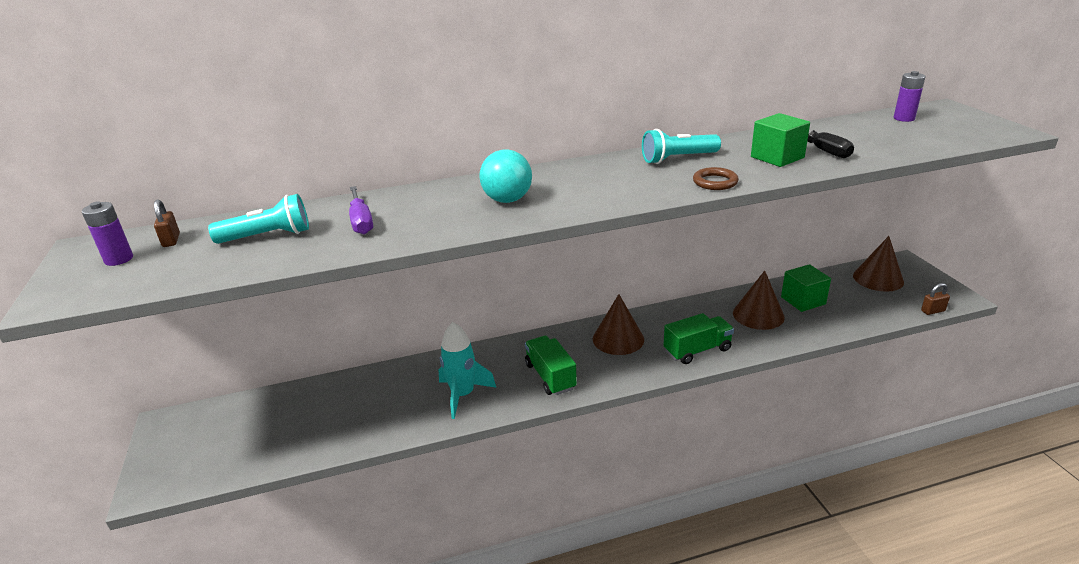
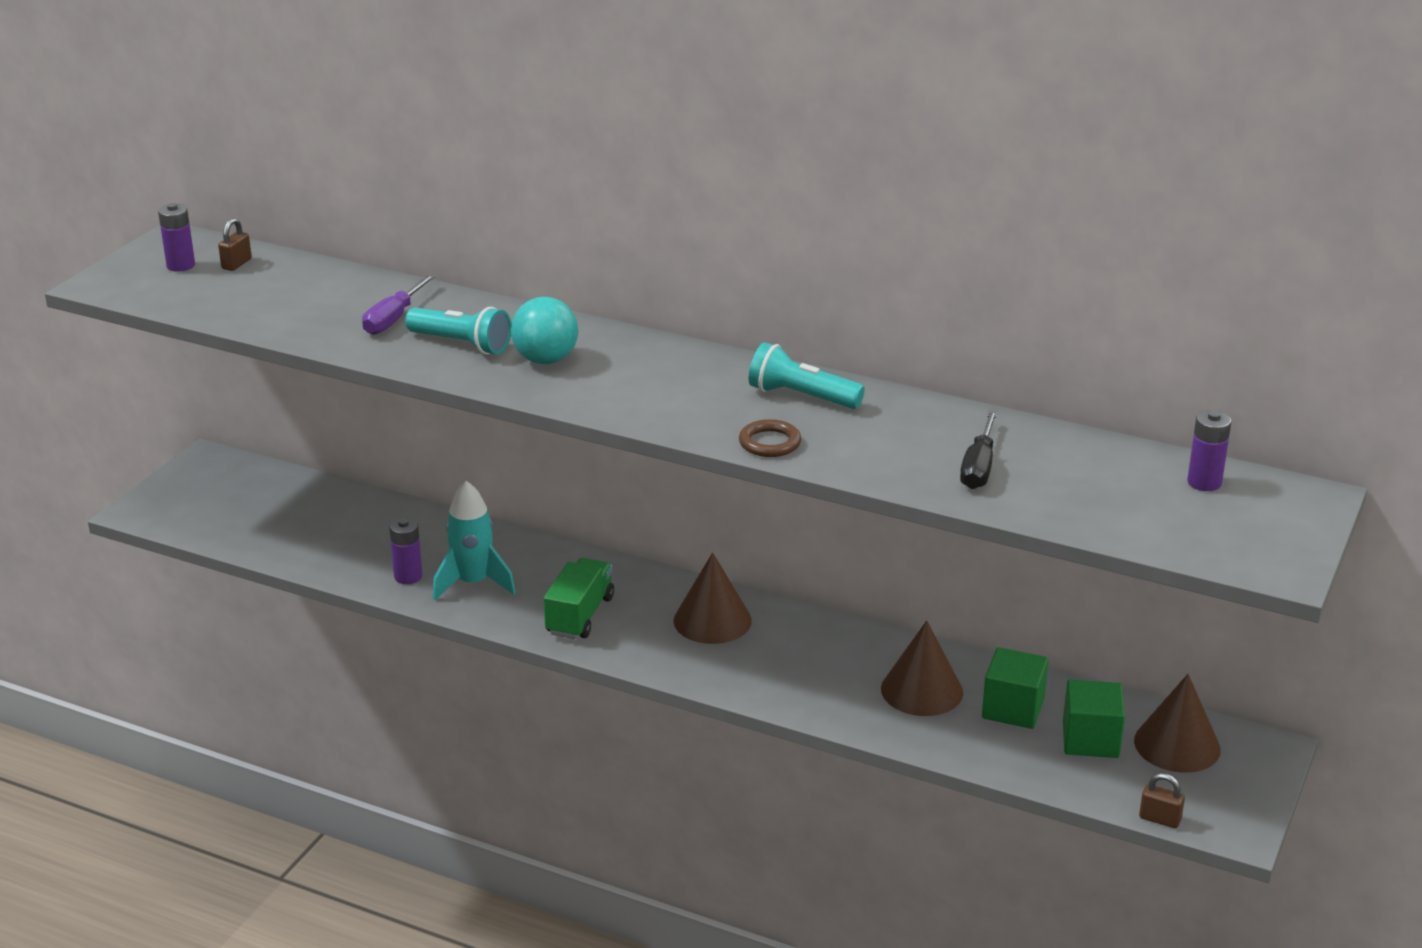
camera: 40 degrees right, 0 degrees up
(268, 236) = (305, 297): turquoise flashlight -> turquoise flashlight (461, 344)
(416, 415) = (408, 576): none -> purple battery
(697, 350) = (775, 683): green truck -> none
(777, 157) = (906, 450): green cube -> green cube (1090, 739)

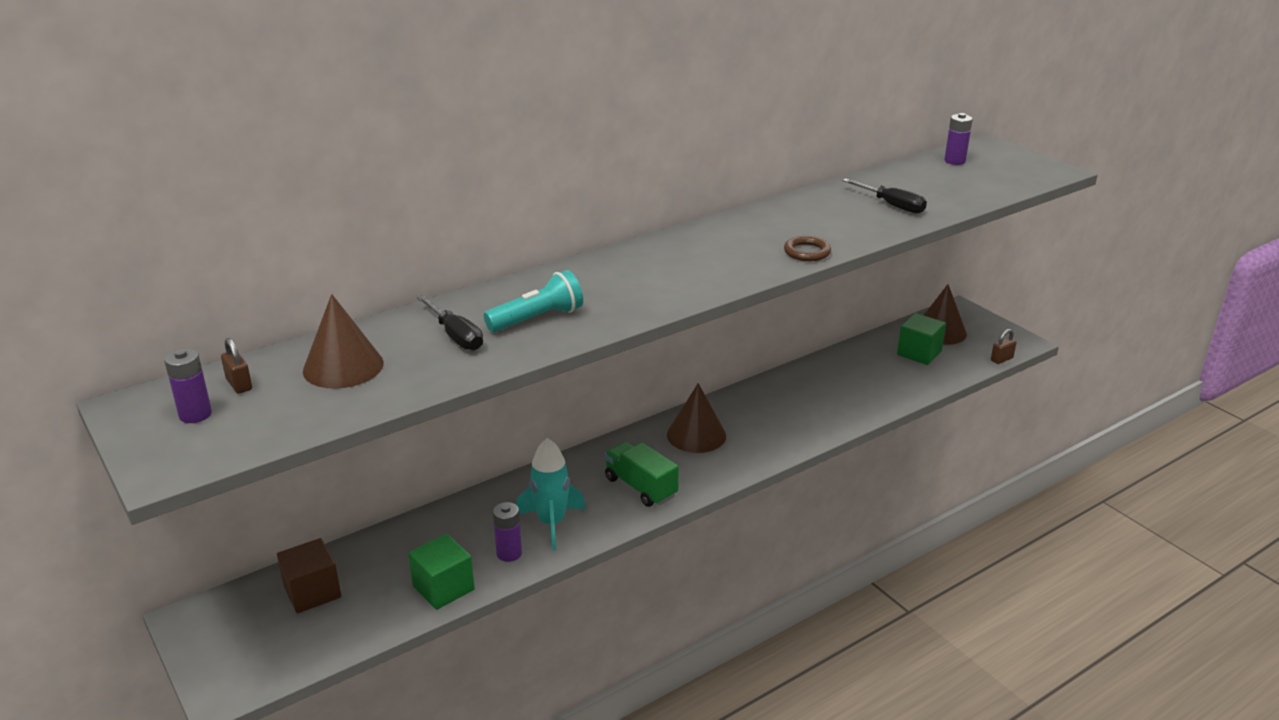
camera: 60 degrees left, 0 degrees up
(279, 499) = (312, 592): none -> brown cube
(393, 319) = (456, 336): purple screwdriver -> black screwdriver
(546, 360) = (603, 294): turquoise ball -> none
(801, 397) = (754, 227): turquoise flashlight -> none
(922, 690) = (834, 387): brown cone -> brown cone (343, 367)
(1013, 709) = (874, 365): green cube -> green cube (443, 588)

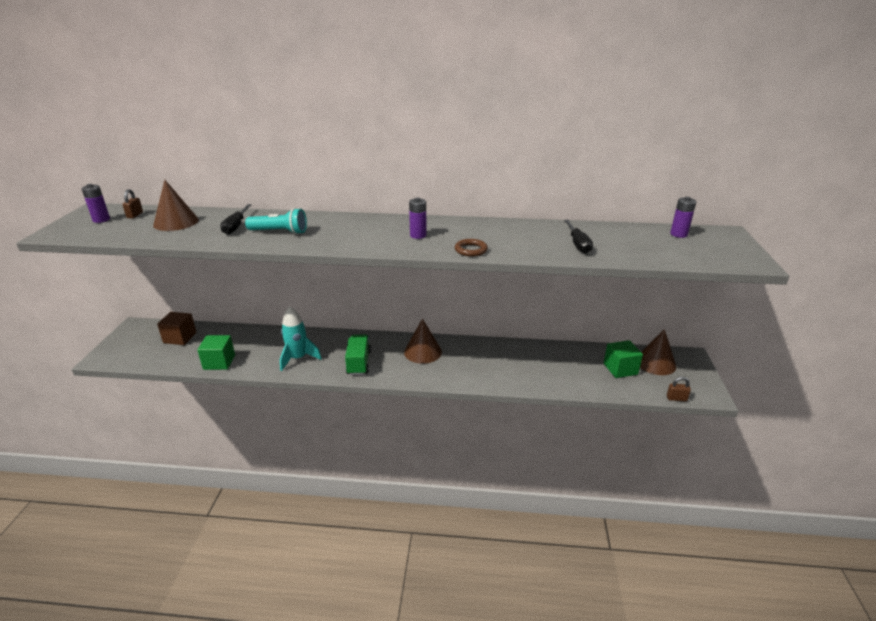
camera: 40 degrees right, 0 degrees up
(509, 553) = (263, 362): purple battery -> purple battery (418, 235)

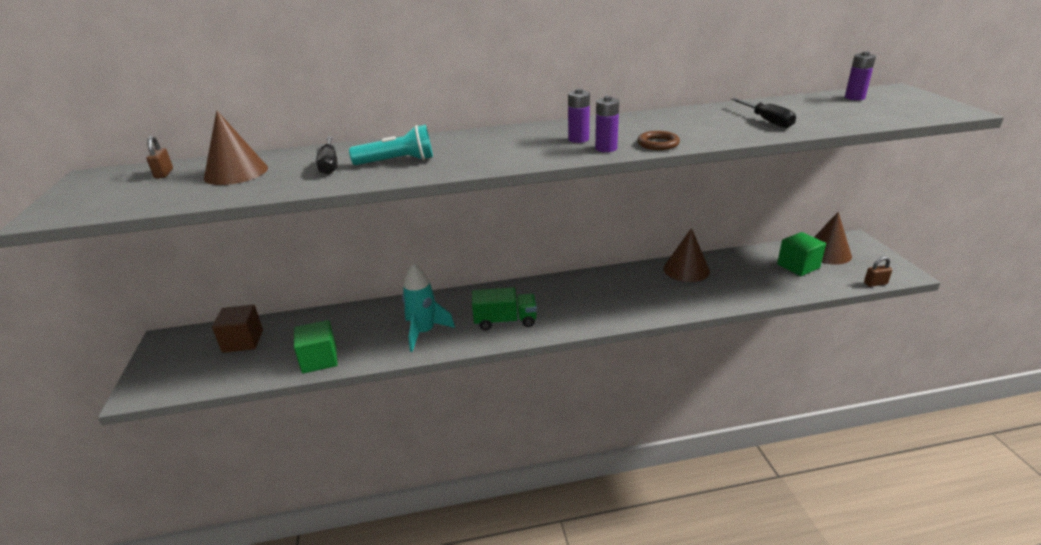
camera: 15 degrees left, 0 degrees up
(101, 220) = (115, 186): purple battery -> purple battery (606, 148)
(359, 363) = (505, 321): green truck -> green truck turned 105 degrees clockwise
(423, 352) = (573, 293): brown cone -> brown cone (686, 269)

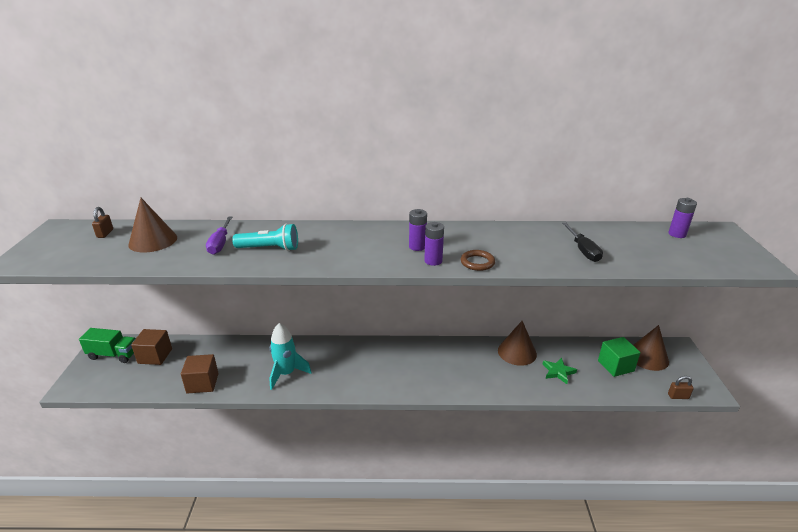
camera: 10 degrees right, 0 degrees up
(319, 359) = (202, 383): green cube -> brown cube
(329, 165) = (220, 244): black screwdriver -> purple screwdriver
(505, 321) = (351, 375): green truck -> green truck (113, 354)
(740, 281) = (558, 372): none -> green star

